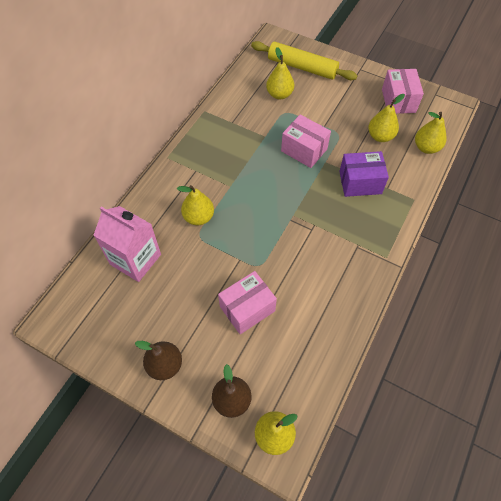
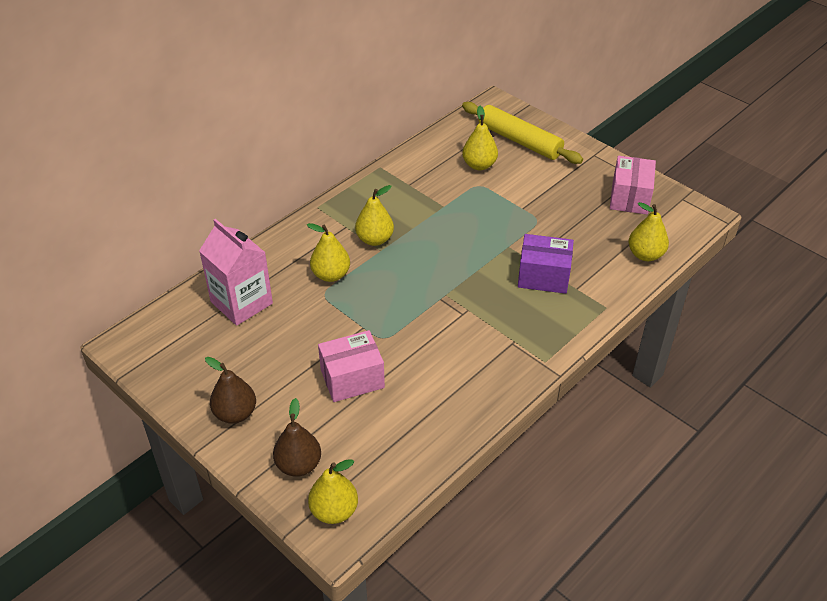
camera: 15 degrees right, 15 degrees down
(304, 150) = (486, 229): pink box -> none
(380, 136) = (590, 232): yellow pear -> yellow pear (375, 239)

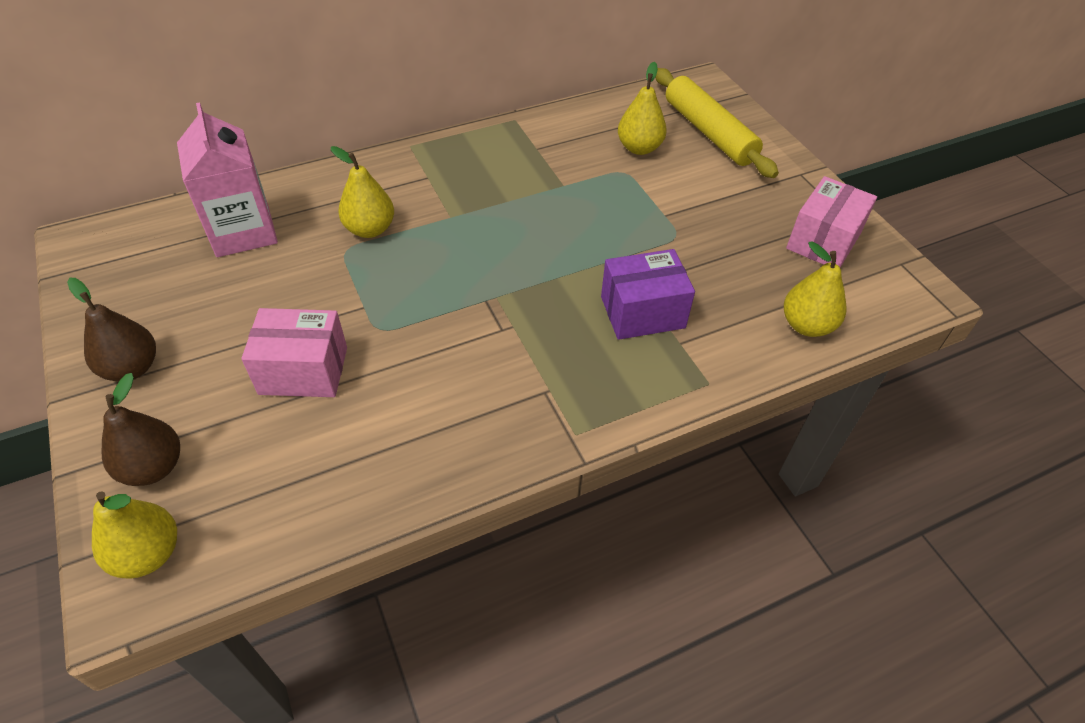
camera: 20 degrees right, 5 degrees up
(375, 239) = (452, 202): yellow pear -> none
(543, 276) = (642, 312): purple box -> purple box turned 45 degrees counterclockwise

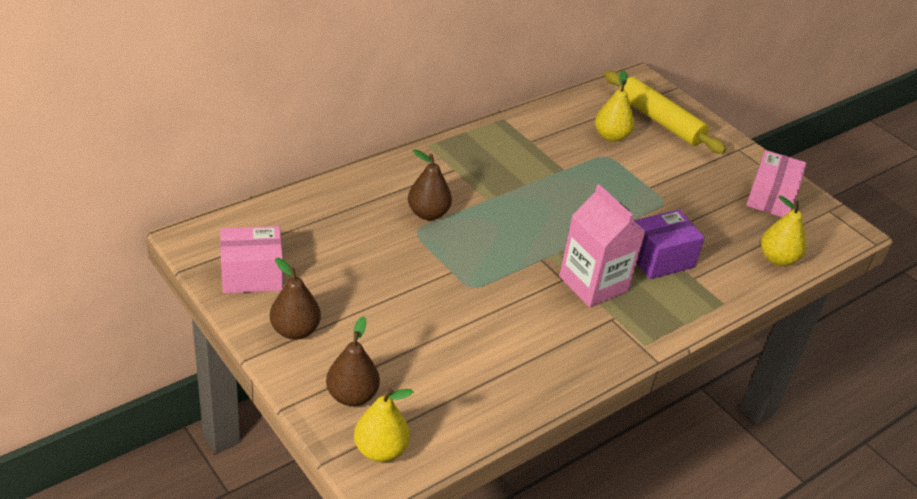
camera: 15 degrees left, 10 degrees down
(243, 231) = (326, 222): pink carton -> pink carton (593, 284)
(303, 370) = (429, 320): pink box -> pink box (252, 275)
(370, 229) = (428, 213): yellow pear -> brown pear

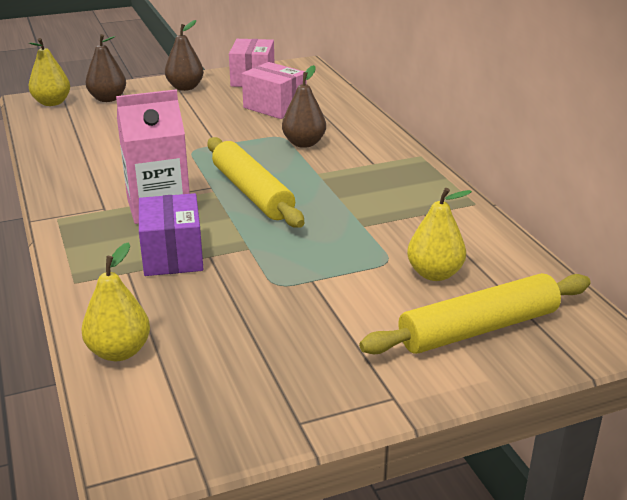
camera: 110 degrees right, 10 degrees down
(541, 232) = (252, 193): none -> yellow rolling pin
(770, 198) = (252, 391): pink box -> pink box (275, 107)

